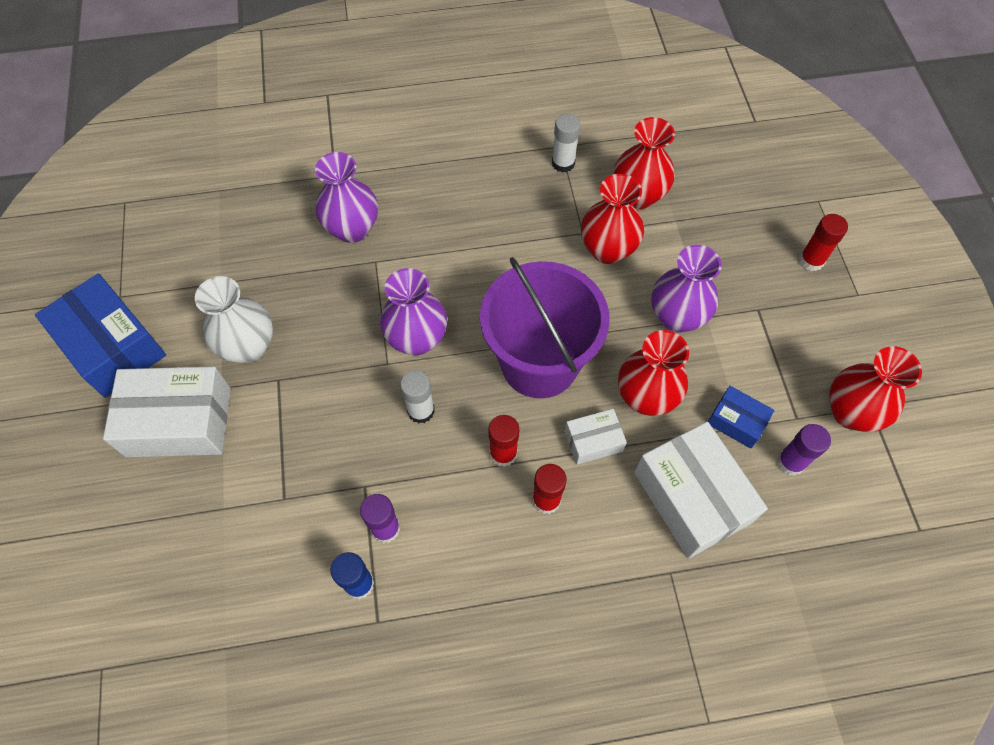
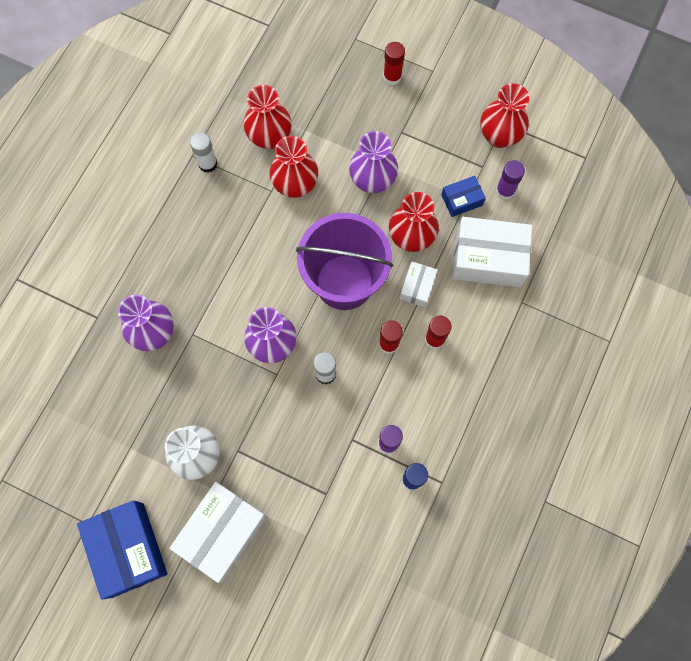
camera: 55 degrees left, 10 degrees up
(112, 346) = (128, 549): blue box -> blue box turned 75 degrees clockwise

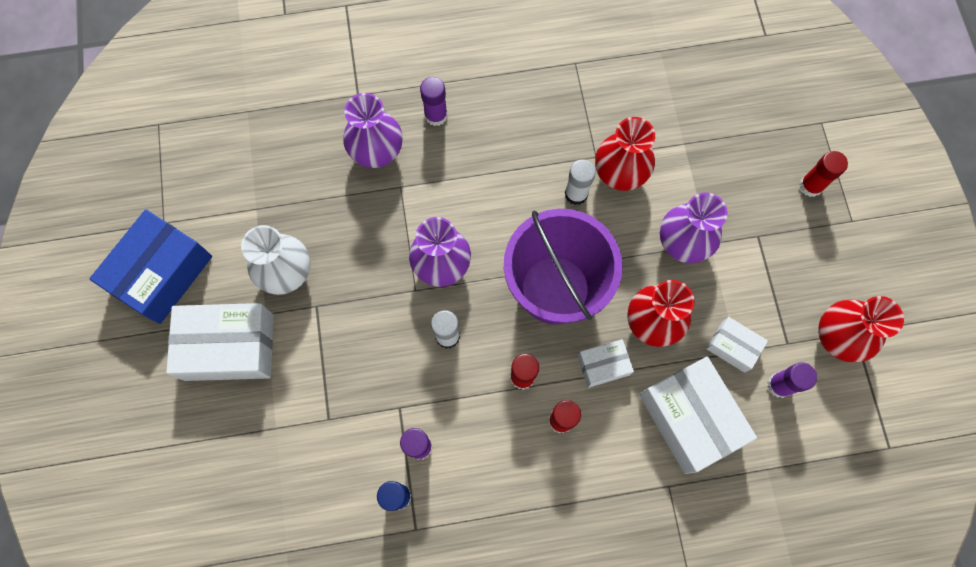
camera: 55 degrees right, 0 degrees up
(157, 274) = (436, 115): none -> purple glue stick
(207, 164) = (577, 82): white glue stick -> white glue stick (576, 194)
(270, 137) = (649, 117): red vase -> none
(462, 200) = (733, 347): blue box -> white box

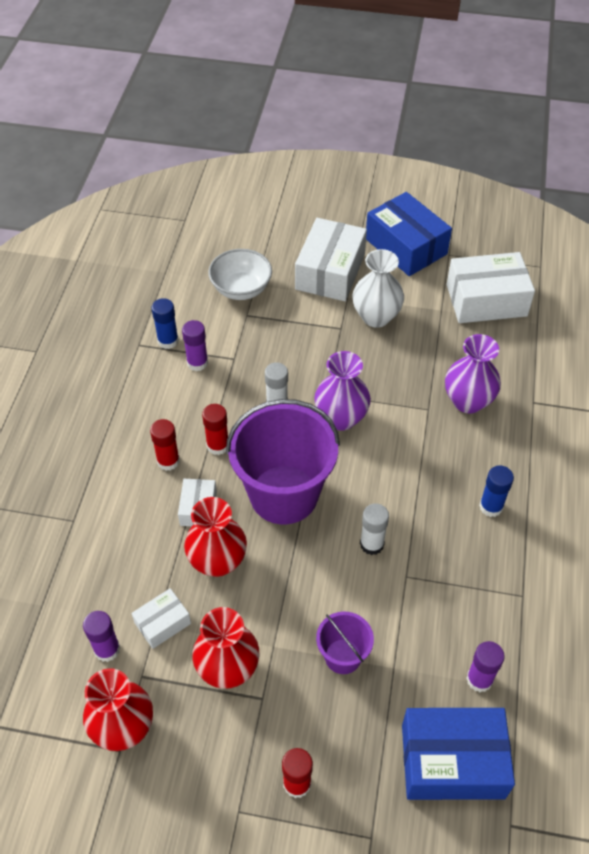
camera: 110 degrees right, 20 degrees down
(288, 442) = (241, 289): none -> white bowl
(436, 115) = (493, 455): purple glue stick -> purple glue stick (479, 679)
(495, 105) = (491, 506): none -> blue glue stick
(619, 174) = (379, 590): red vase -> red vase (228, 668)
(682, 244) = (283, 620): purple vase -> none
(690, 418) = (119, 559): white box -> white box (486, 300)
(693, 185) = (343, 656): none -> purple bucket
(739, 82) = (452, 761): none -> blue box

